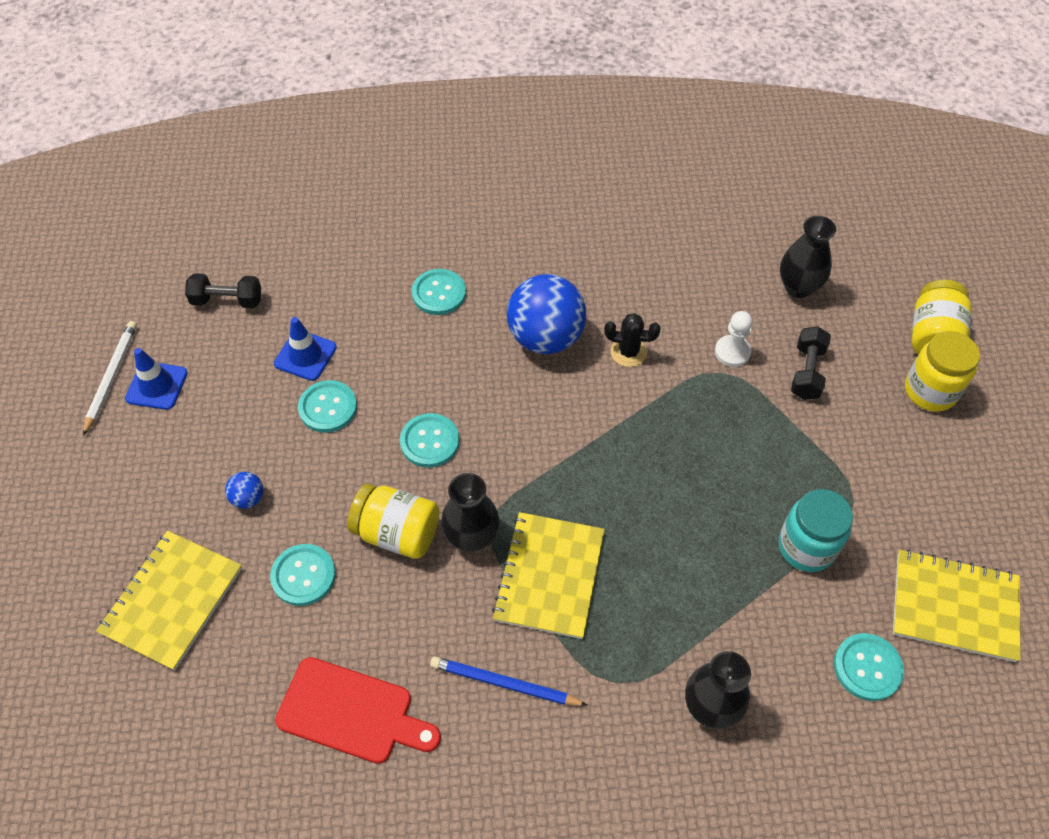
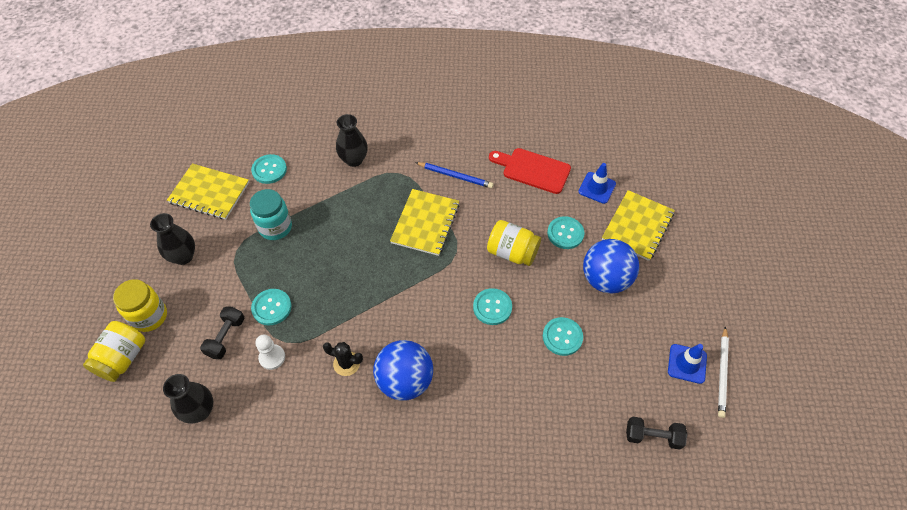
camera: 175 degrees left, 0 degrees up
(248, 498) = (605, 279): blue ball -> blue ball, size x2.33
(305, 355) = (583, 380): blue traffic cone -> blue traffic cone (597, 188)
(439, 293) = (484, 429): turquoise button -> turquoise button (271, 307)
(472, 537) = (468, 247): black vase -> black vase (183, 256)

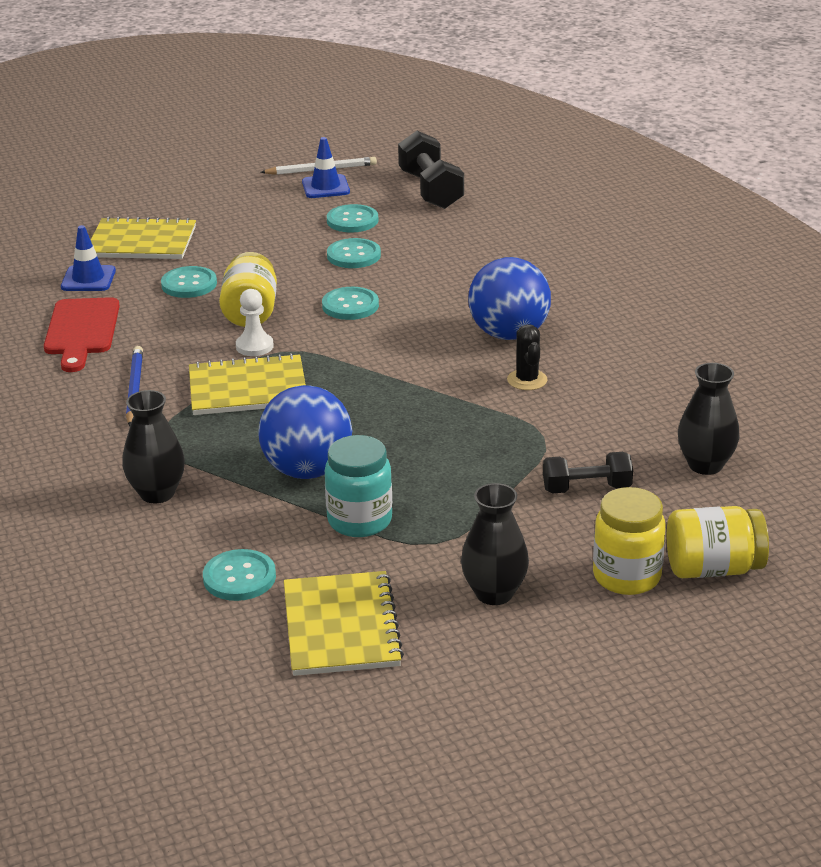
camera: 115 degrees left, 25 degrees down
(271, 307) = (503, 468): turquoise button -> turquoise button (352, 220)
(272, 357) = (576, 438): white pawn -> white pawn (254, 346)
(605, 279) = (245, 246): blue ball -> blue ball (307, 470)
(653, 436) = (430, 190): black dumbbell -> black dumbbell, size x1.58

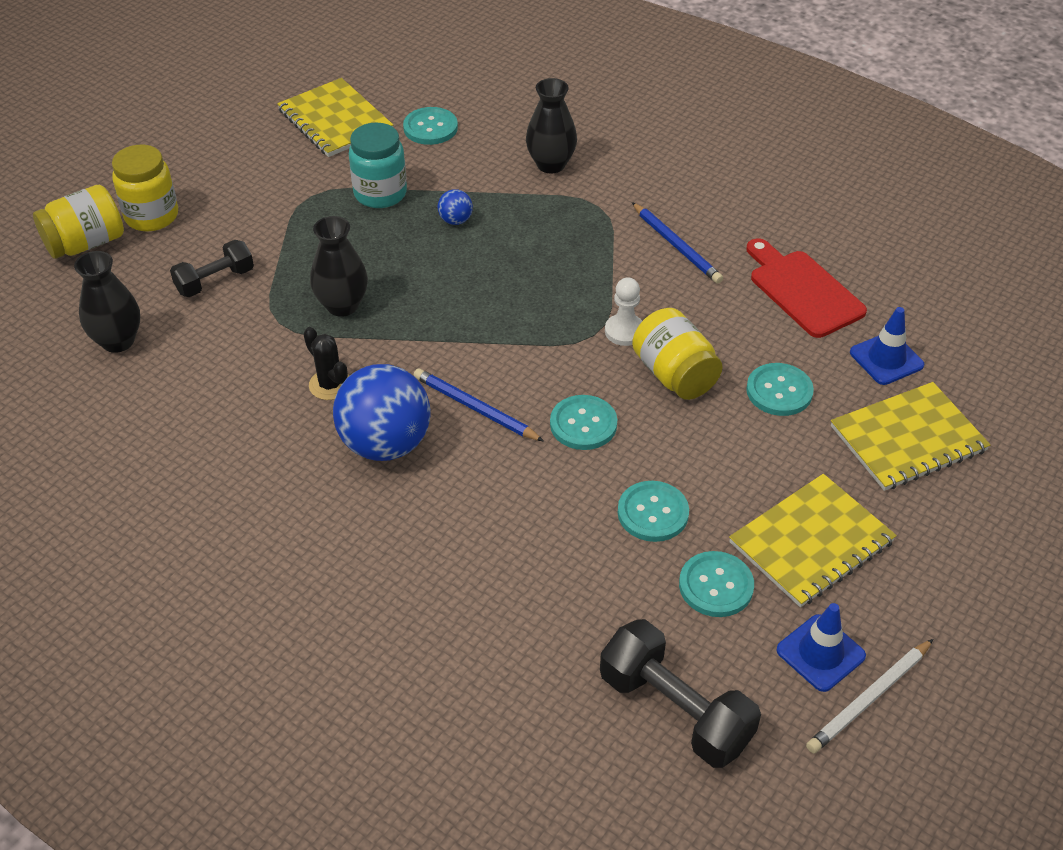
camera: 150 degrees right, 15 degrees up
(248, 388) = (581, 281): yellow notebook -> yellow notebook (811, 542)
(307, 470) = (455, 220): blue ball -> blue ball, size x0.43
(422, 335) = (475, 408): none -> blue pencil
(494, 593) = (244, 173): black vase -> black vase (342, 305)

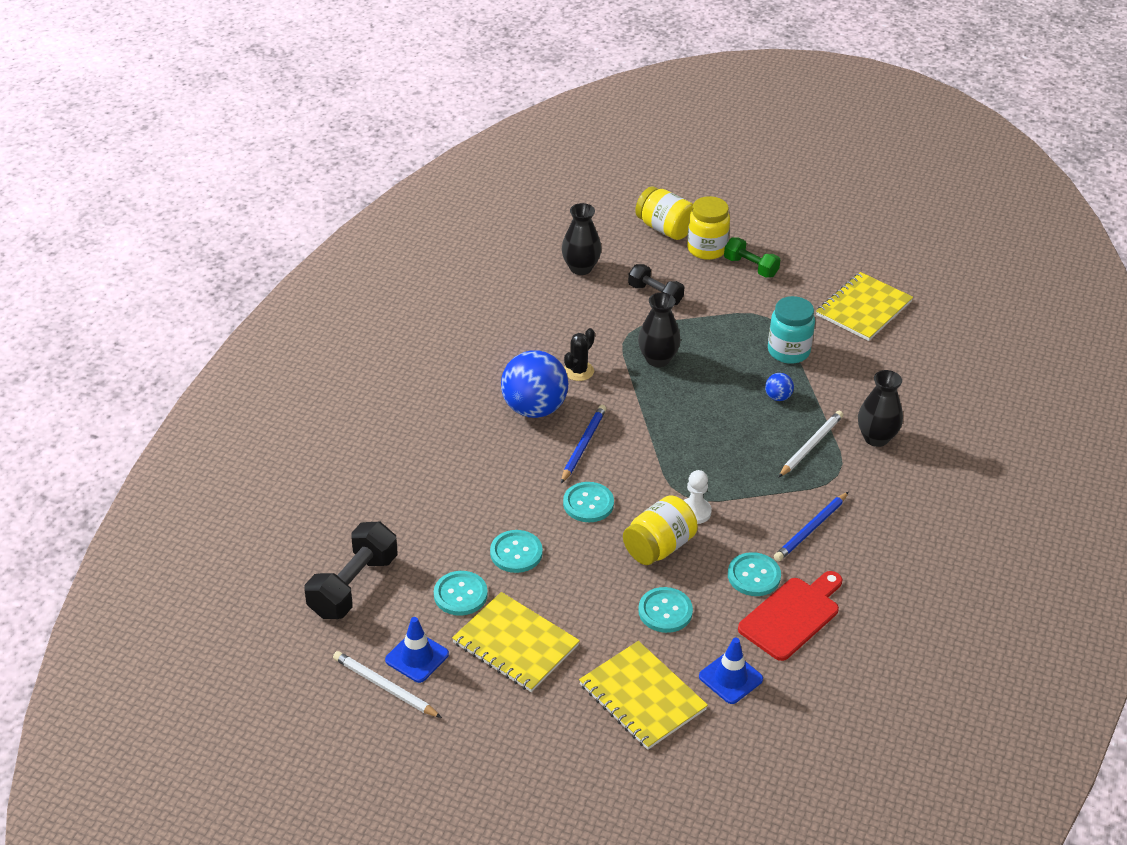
camera: 75 degrees right, 5 degrees down
(210, 187) = (750, 267): none -> green dumbbell
(430, 128) = (884, 361): turquoise button -> turquoise button (754, 576)
(546, 215) = (810, 446): none -> white pencil

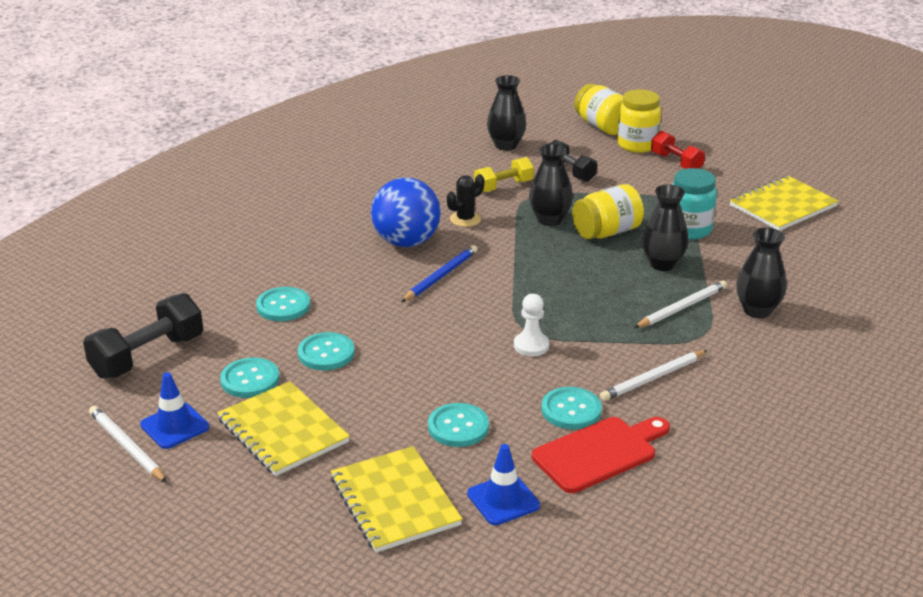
camera: 15 degrees right, 10 degrees down
(588, 503) = (422, 323): turquoise button -> turquoise button (283, 306)
(599, 323) = (503, 186): none -> yellow dumbbell
(659, 547) = (478, 370): yellow jar -> yellow jar (607, 232)
(750, 267) = (676, 162): green dumbbell -> red dumbbell
(778, 397) = (662, 264): blue ball -> black vase
(811, 529) = (653, 378): blue pencil -> white pencil

